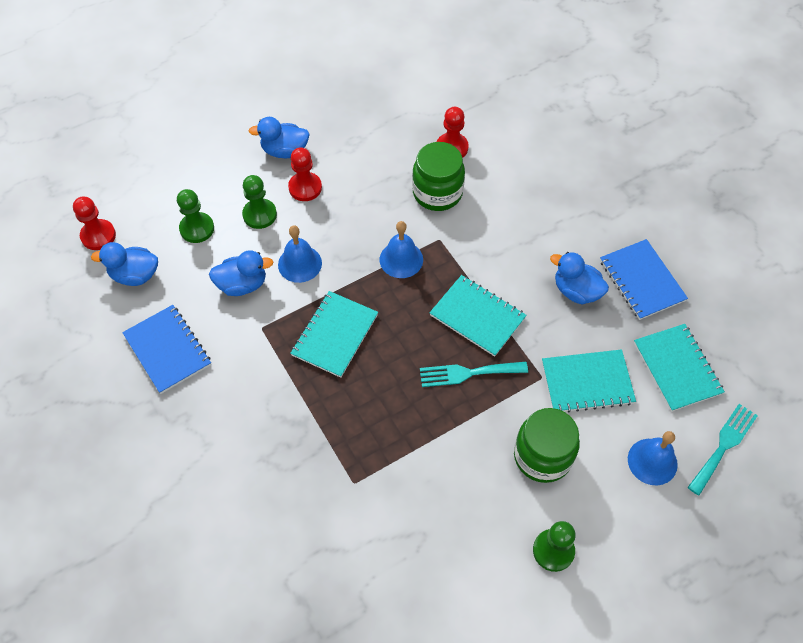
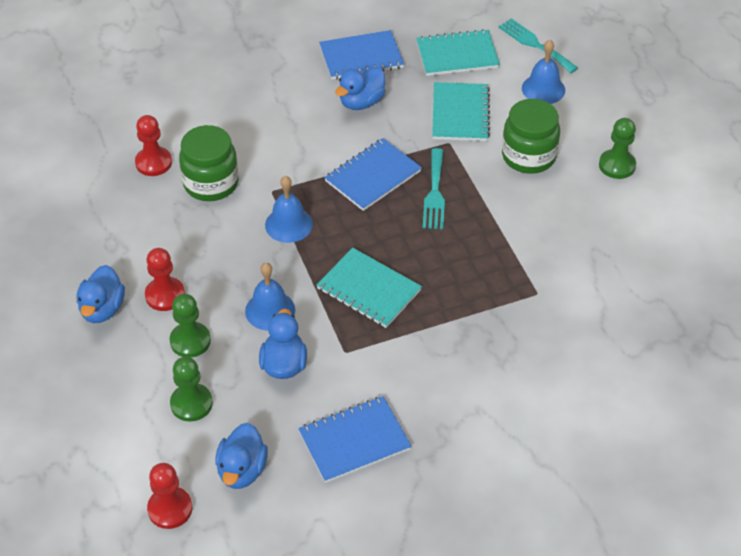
camera: 80 degrees left, 10 degrees down
(477, 316) = (373, 176): turquoise notebook -> blue notebook

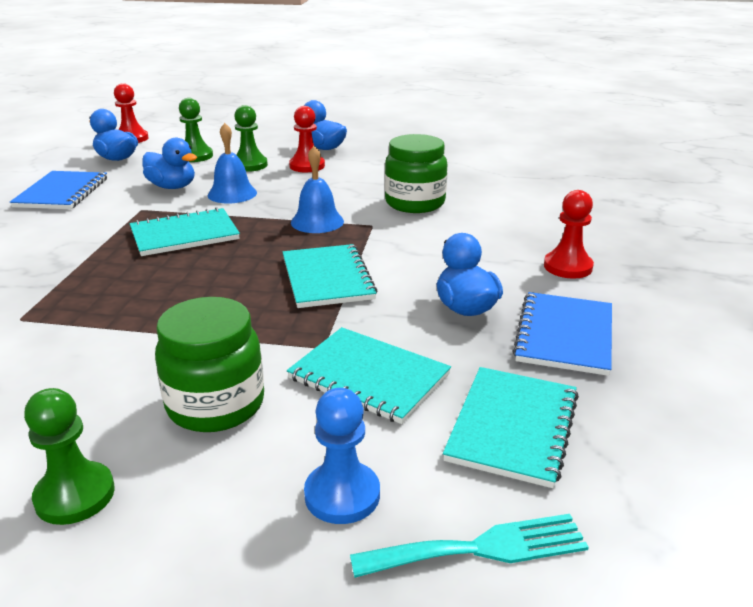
camera: 120 degrees right, 20 degrees down
(153, 163) = (469, 188): red pawn -> red pawn (568, 267)
(373, 176) = (327, 278): blue notebook -> turquoise notebook
(434, 193) = (251, 306): turquoise fork -> none
(543, 89) = (342, 495): blue bell -> blue pawn

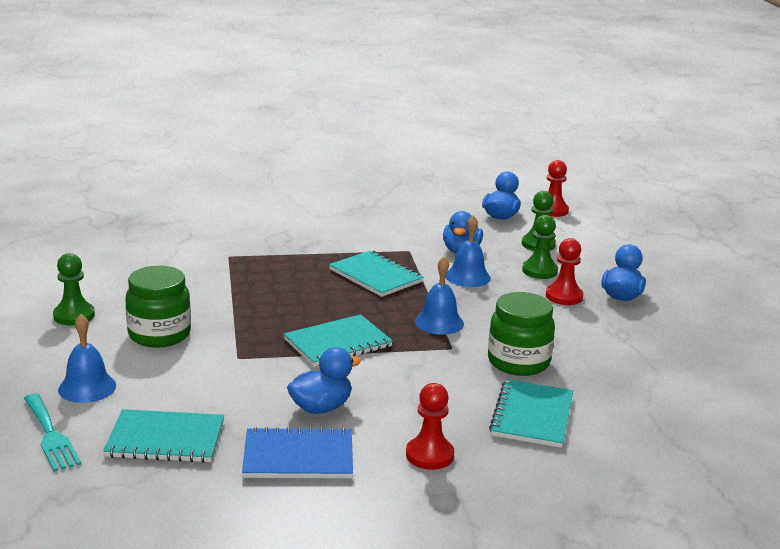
camera: 70 degrees right, 5 degrees down
(62, 193) = (416, 216): blue notebook -> none
(342, 495) = (87, 387): blue pawn -> blue bell
(369, 377) = (207, 379): turquoise notebook -> turquoise notebook (532, 416)

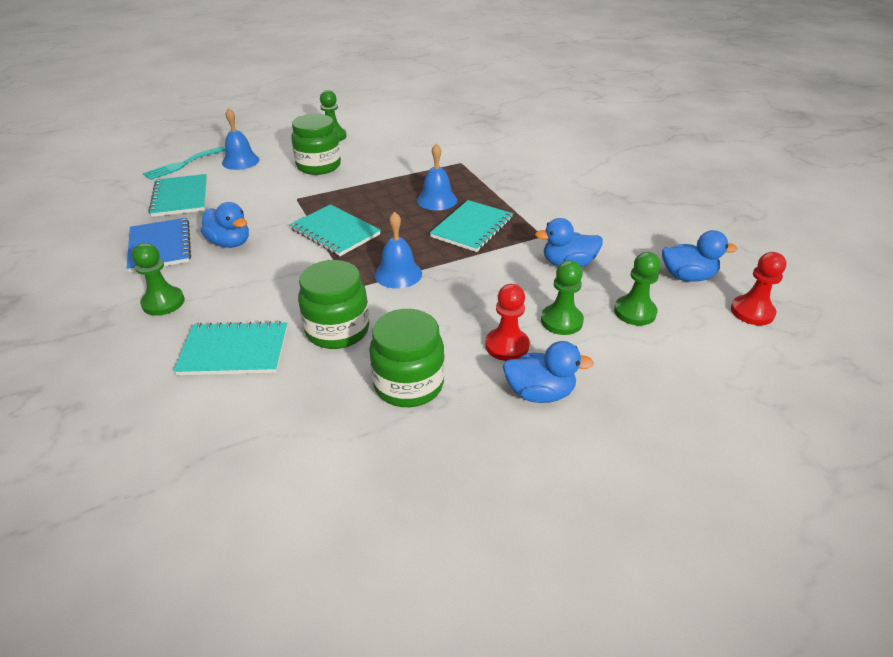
camera: 75 degrees right, 15 degrees up
(429, 455) = (163, 302): red pawn -> green pawn
(468, 277) = (508, 276): blue bell -> blue bell (437, 200)
(600, 341) = (408, 384): none -> green jar

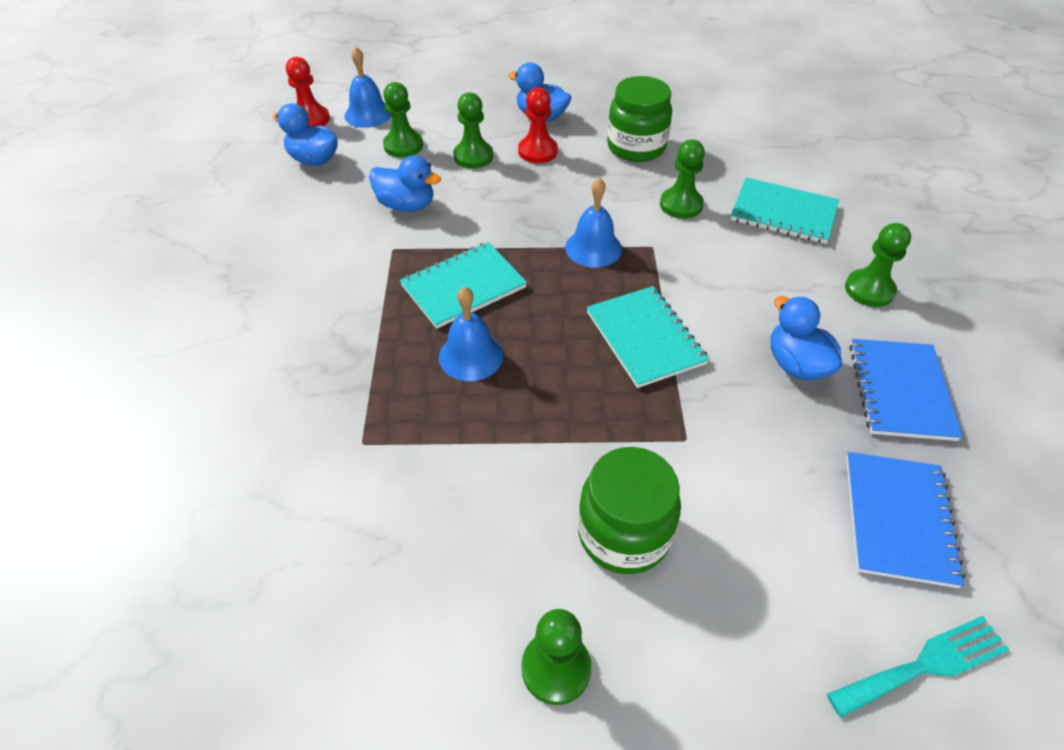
camera: 155 degrees left, 10 degrees up
(180, 197) = (898, 519): turquoise notebook -> blue notebook
(240, 161) = (788, 626): blue bell -> blue bell (368, 114)
(337, 330) = (681, 205): green jar -> green pawn

